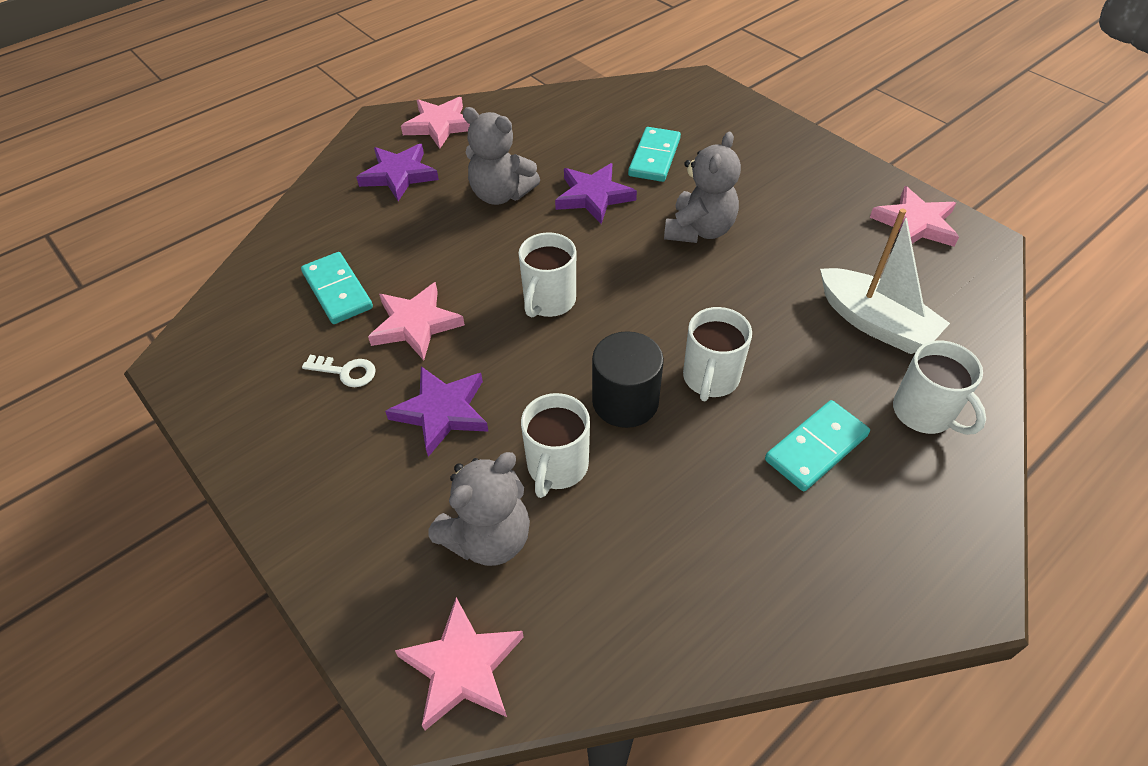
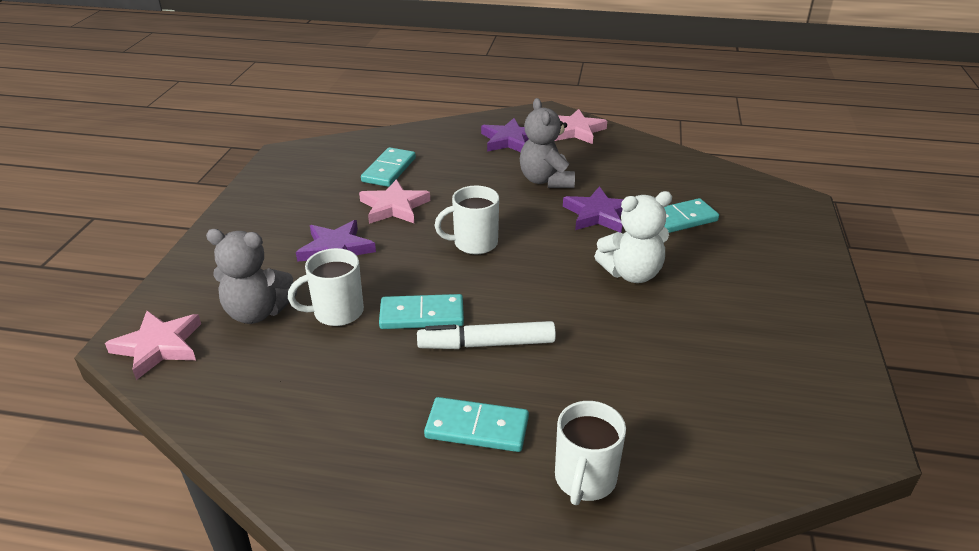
camera: 50 degrees right, 15 degrees down
(345, 372) = (331, 203): white key -> none
(625, 401) = (422, 315): black cylinder -> turquoise domino
(699, 230) = (632, 273): grey teddy bear -> white teddy bear
(710, 378) = (486, 344): white mug -> white marker
(875, 323) = (654, 408): white boat -> none
(915, 224) = (817, 385): pink star -> none

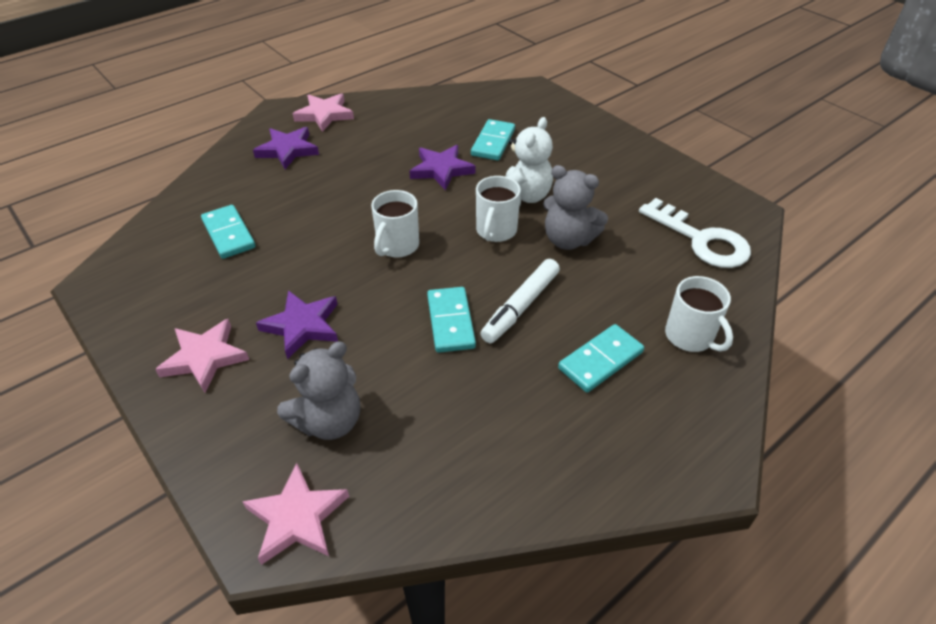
camera: 50 degrees left, 10 degrees up
(336, 312) = (390, 369): white mug -> white mug (496, 231)
(394, 207) = (288, 260): pink star -> pink star (204, 357)
(422, 315) = (450, 322): turquoise domino -> turquoise domino turned 45 degrees counterclockwise
(546, 180) = (367, 166): grey teddy bear -> grey teddy bear (568, 240)
(748, 421) = (701, 240): none -> white key

